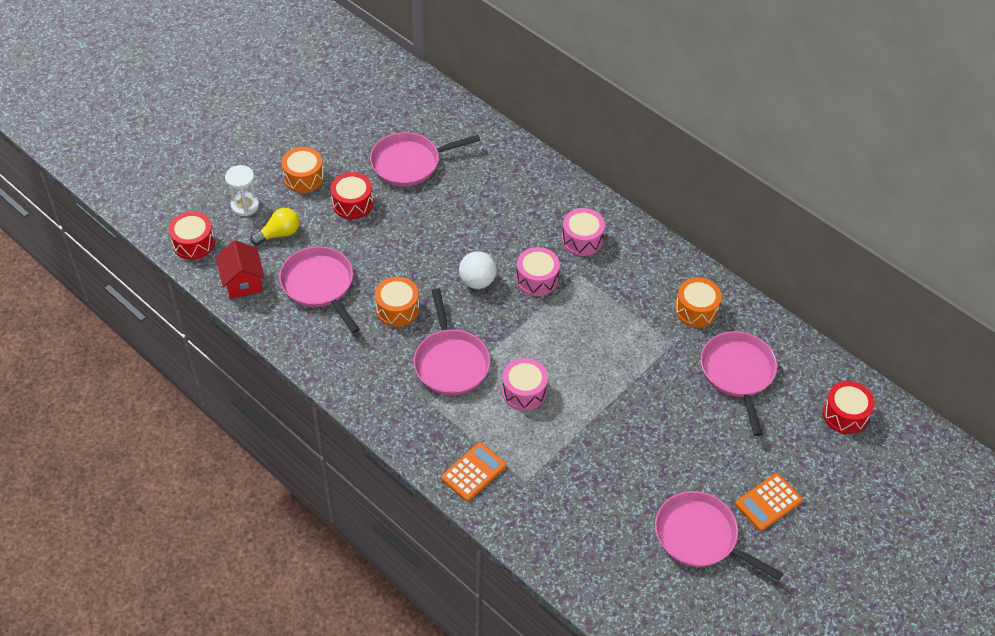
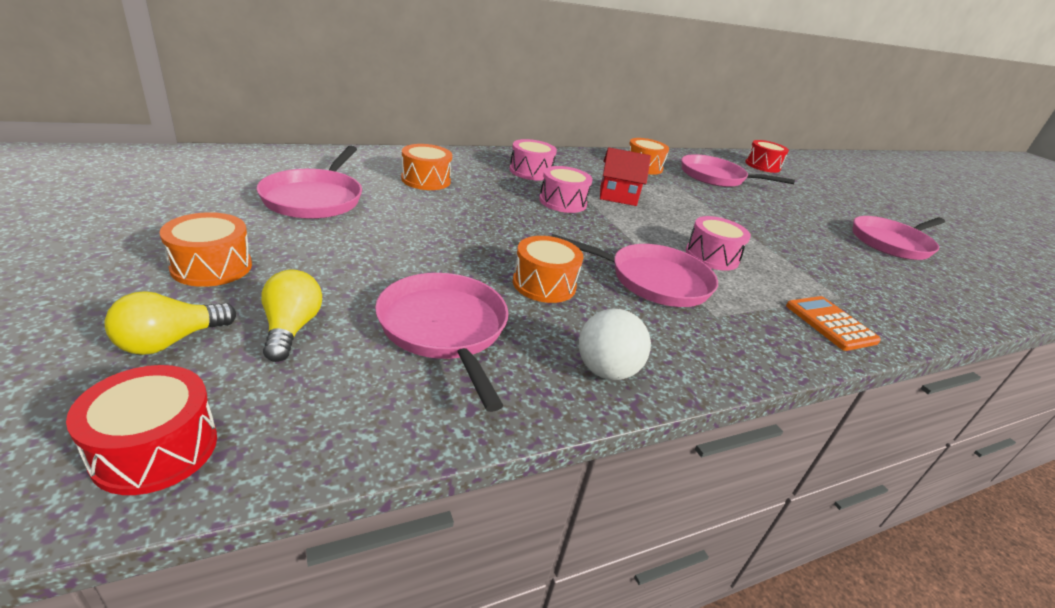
camera: 70 degrees left, 20 degrees down
(243, 282) = (350, 410): red house -> red house (618, 196)
(245, 205) = (170, 341): white hourglass -> yellow light bulb
(319, 285) = (444, 328): pink pan -> pink pan turned 75 degrees clockwise
(352, 203) = (323, 250): red drum -> none
(477, 281) = (540, 227): white ball -> white ball (606, 370)
(494, 193) = (426, 180): none -> orange drum
(768, 502) = (848, 210): orange calculator -> none

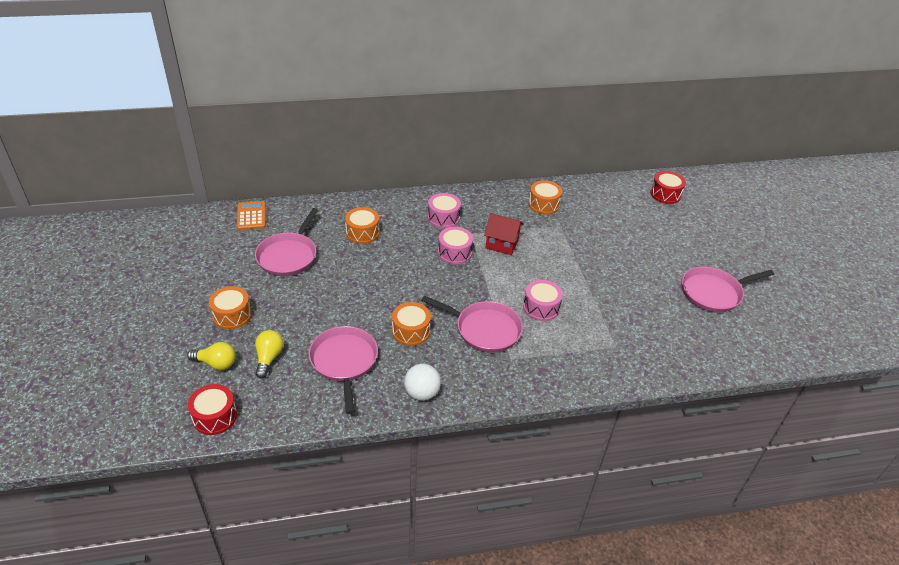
camera: 15 degrees right, 10 degrees up
(170, 341) = (216, 363): yellow light bulb -> yellow light bulb turned 135 degrees counterclockwise
(715, 177) = (604, 214): pink pan -> none
(830, 323) = (588, 368): orange calculator -> orange calculator (251, 216)

